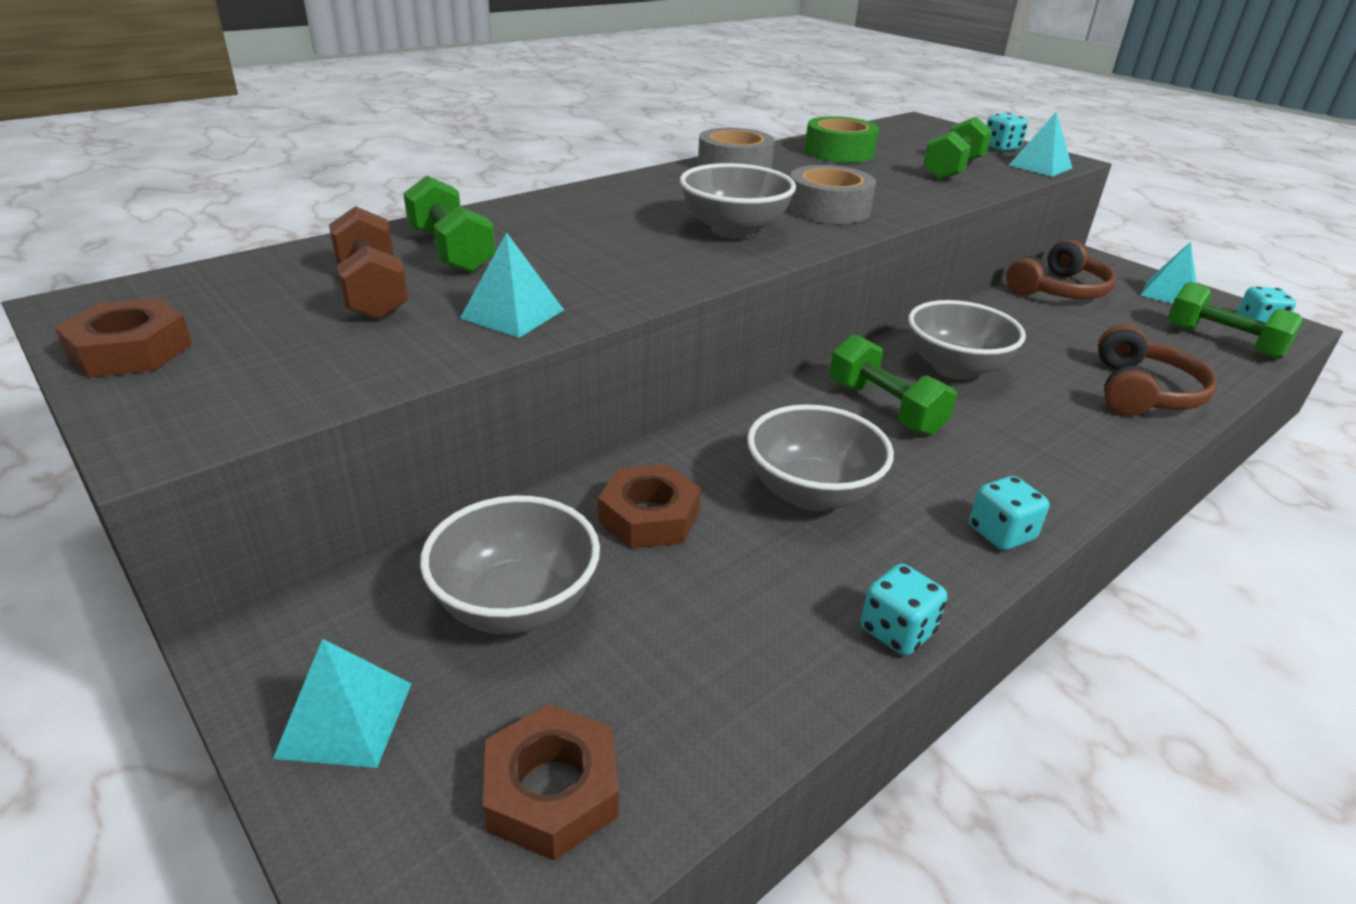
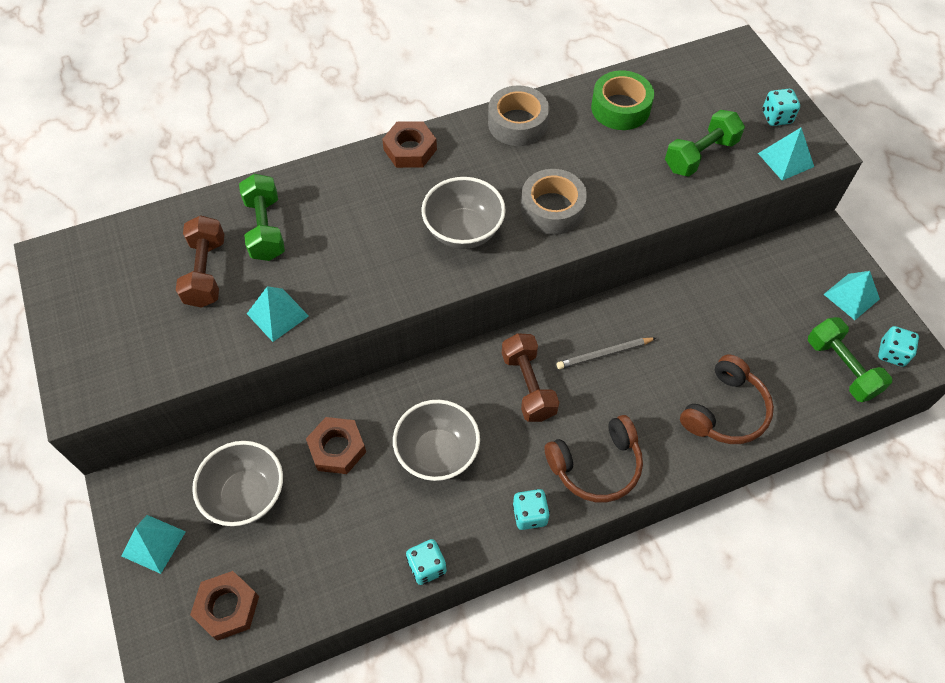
camera: 20 degrees right, 25 degrees up
(130, 350) = (72, 312): brown nut -> brown nut (410, 149)
(885, 408) = (528, 386): green dumbbell -> brown dumbbell
(954, 368) = (604, 354): grey bowl -> grey pencil
(1059, 290) = (757, 273): brown headphones -> brown headphones (596, 466)

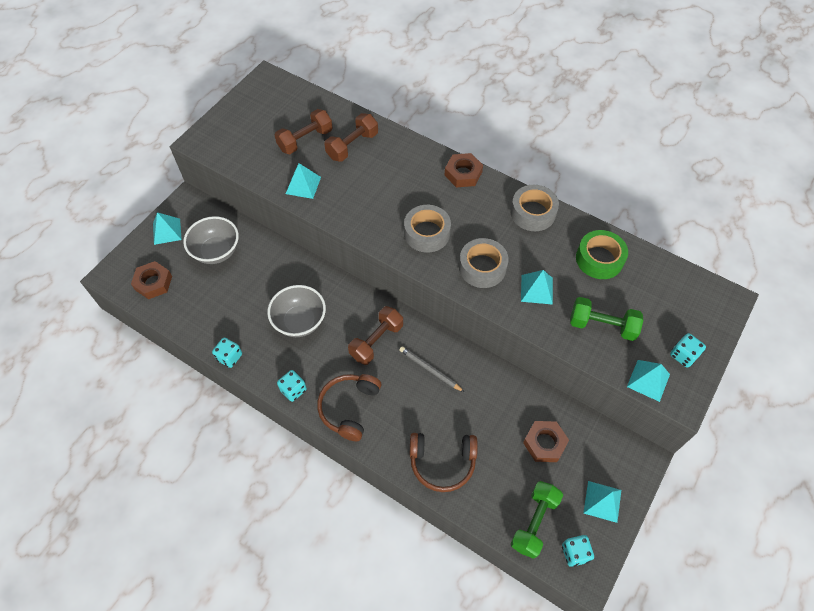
camera: 55 degrees right, 0 degrees up
(265, 229) = (352, 146): green dumbbell -> brown dumbbell
(337, 448) = (269, 273): brown nut -> brown nut (544, 443)
(463, 231) = (427, 233): grey bowl -> grey tape
(596, 466) = (349, 408): brown headphones -> brown headphones turned 75 degrees clockwise
(617, 180) = (537, 289): none -> turquoise pyramid

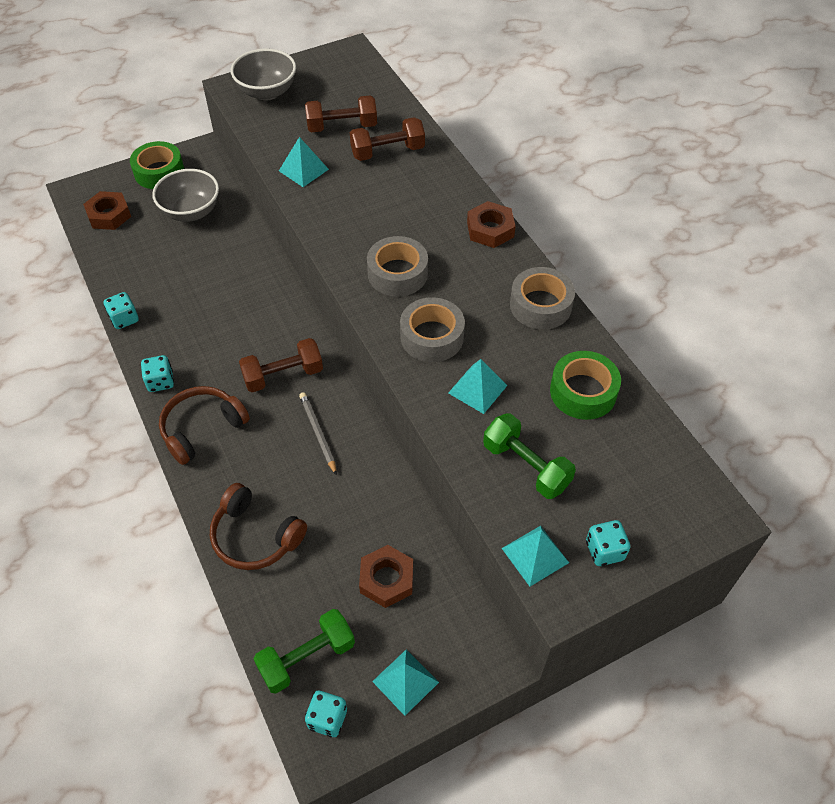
camera: 30 degrees right, 5 degrees down
(167, 231) = (159, 172): turquoise pyramid -> green tape
(300, 321) = (220, 317): grey bowl -> grey bowl (267, 92)

